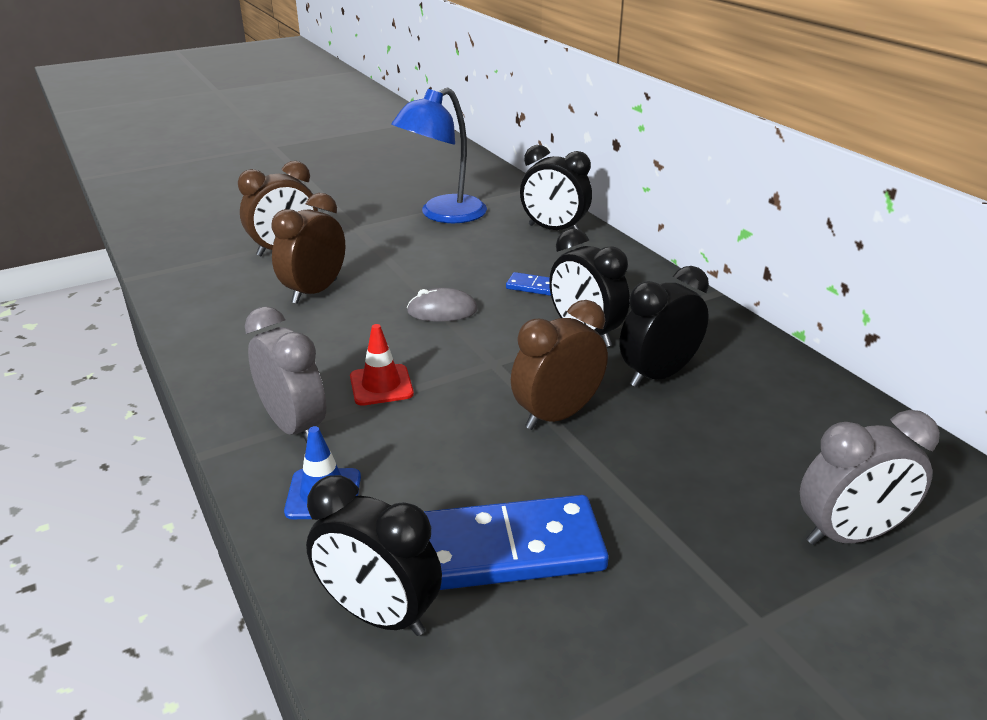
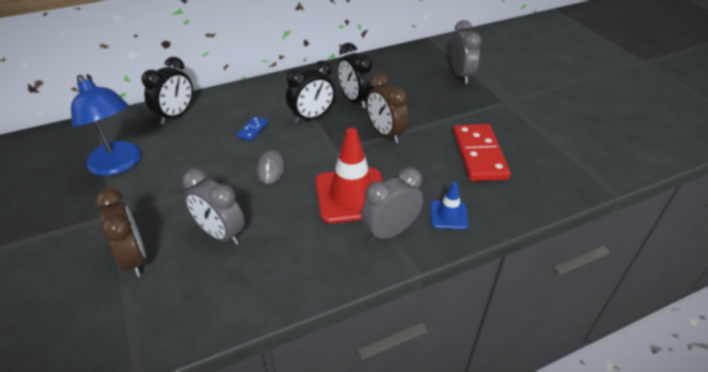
camera: 85 degrees left, 10 degrees up
(314, 291) = (220, 234): brown clock -> grey clock
(379, 614) = (522, 193): black clock -> none
(381, 385) = (351, 195): red traffic cone -> red traffic cone, size x1.94
(509, 549) = (479, 155): blue domino -> red domino

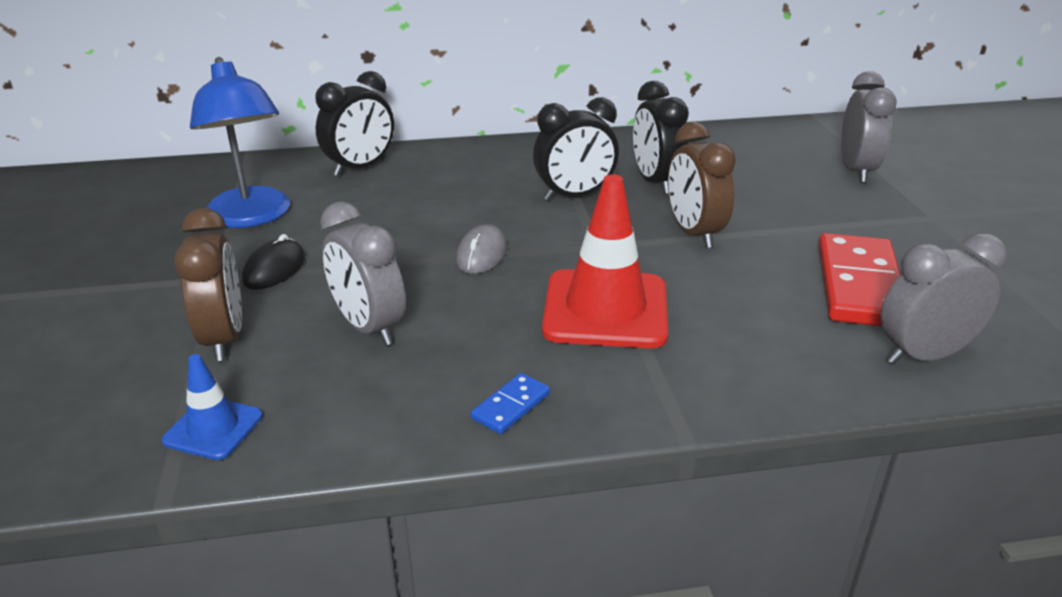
camera: 15 degrees right, 10 degrees down
(148, 202) = (274, 269): none -> black mouse
(253, 130) = (472, 200): blue domino -> blue domino (511, 406)
(390, 231) = (657, 371): grey clock -> grey clock (923, 355)
(448, 215) = (774, 364): blue traffic cone -> blue traffic cone (213, 428)

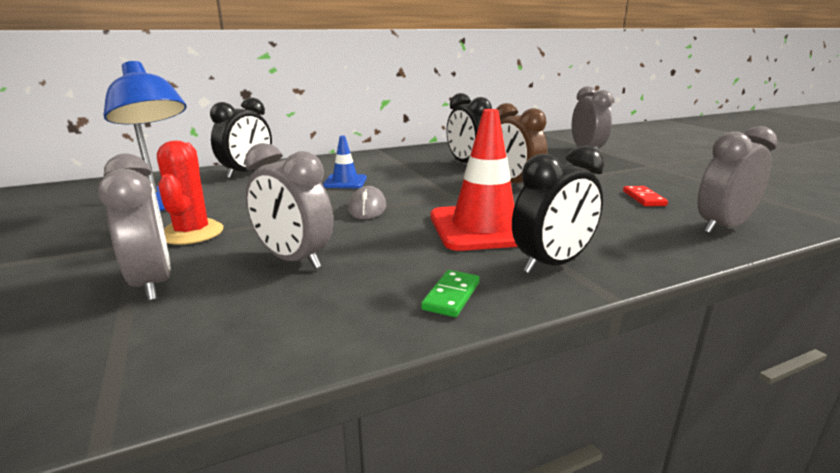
camera: 15 degrees left, 10 degrees down
(213, 428) = (155, 357): blue traffic cone -> blue traffic cone (345, 182)
(224, 338) = (153, 283): brown clock -> grey clock
(274, 269) = (192, 233): black mouse -> red cactus
(511, 406) = (451, 296): blue domino -> green domino
(574, 196) = (417, 174): black clock -> black clock (552, 264)
(859, 285) = (644, 198): red domino -> red domino, size x0.45

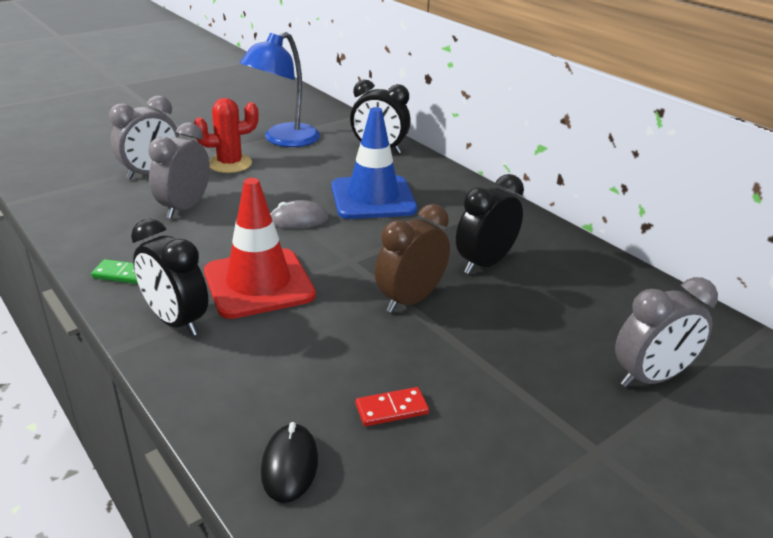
camera: 75 degrees right, 10 degrees up
(345, 182) = (373, 198): blue traffic cone -> blue traffic cone, size x1.94
(722, 227) = (290, 465): grey clock -> black mouse

